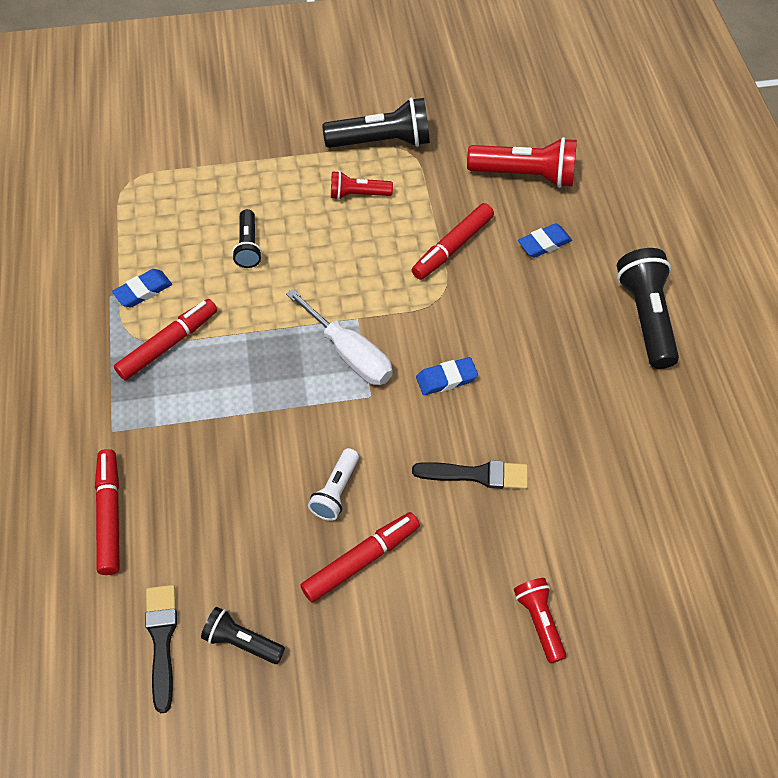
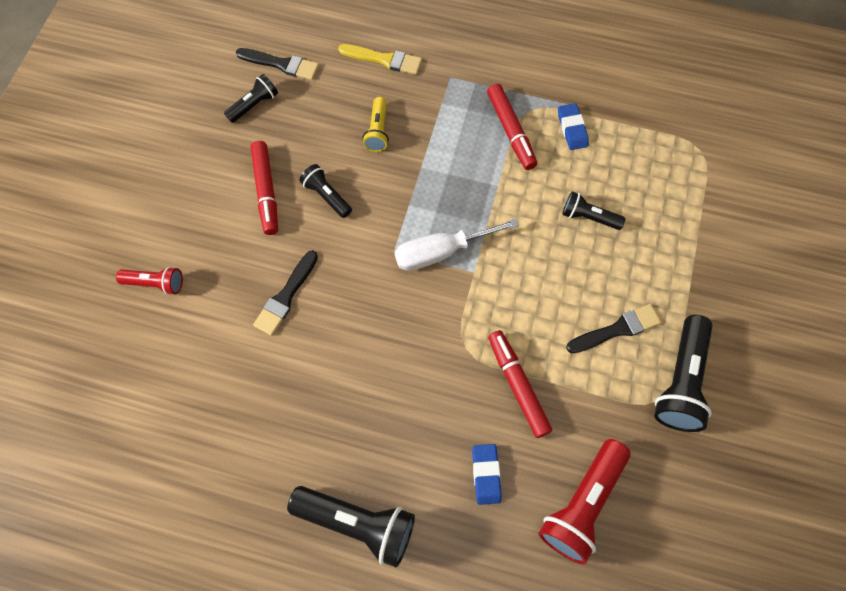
camera: 115 degrees right, 10 degrees up
(110, 515) = (384, 59): red marker -> yellow brush
(223, 476) = (378, 131): none -> yellow flashlight
(336, 491) = (327, 196): white flashlight -> black flashlight
(358, 194) = (616, 329): red flashlight -> black brush
(446, 379) = (381, 314): blue eraser -> none

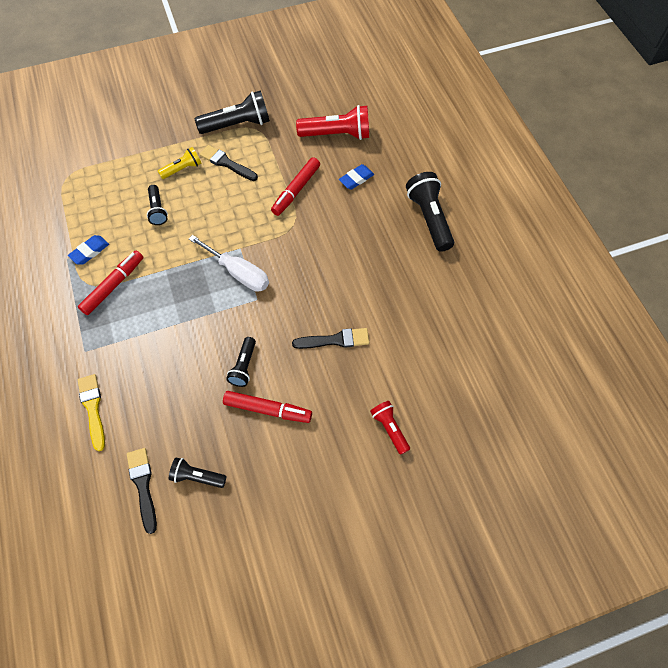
camera: 125 degrees left, 5 degrees down
(266, 191) = (267, 409): red marker -> red marker turned 60 degrees clockwise
(378, 131) = (166, 369): yellow flashlight -> yellow flashlight (182, 169)

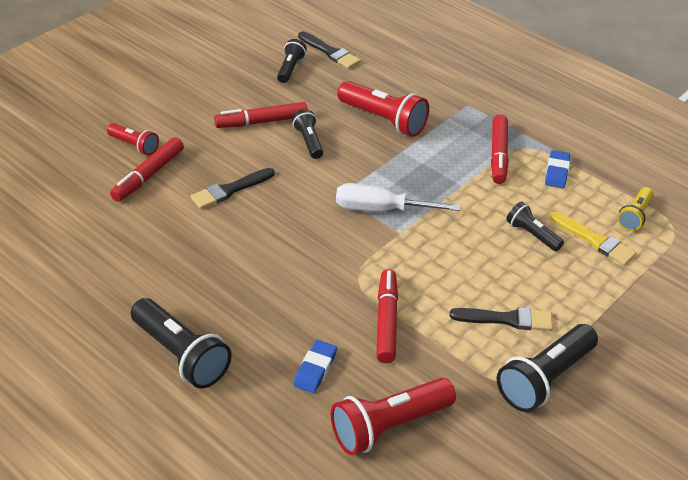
camera: 150 degrees right, 20 degrees down
(93, 408) = (418, 76): yellow brush -> yellow brush (594, 240)
(167, 364) = (383, 120): none -> red flashlight
(182, 169) = (554, 290): yellow flashlight -> yellow flashlight (634, 216)
(197, 476) = (290, 69): black flashlight -> black flashlight turned 60 degrees counterclockwise
(391, 385) = (149, 175): none -> red marker

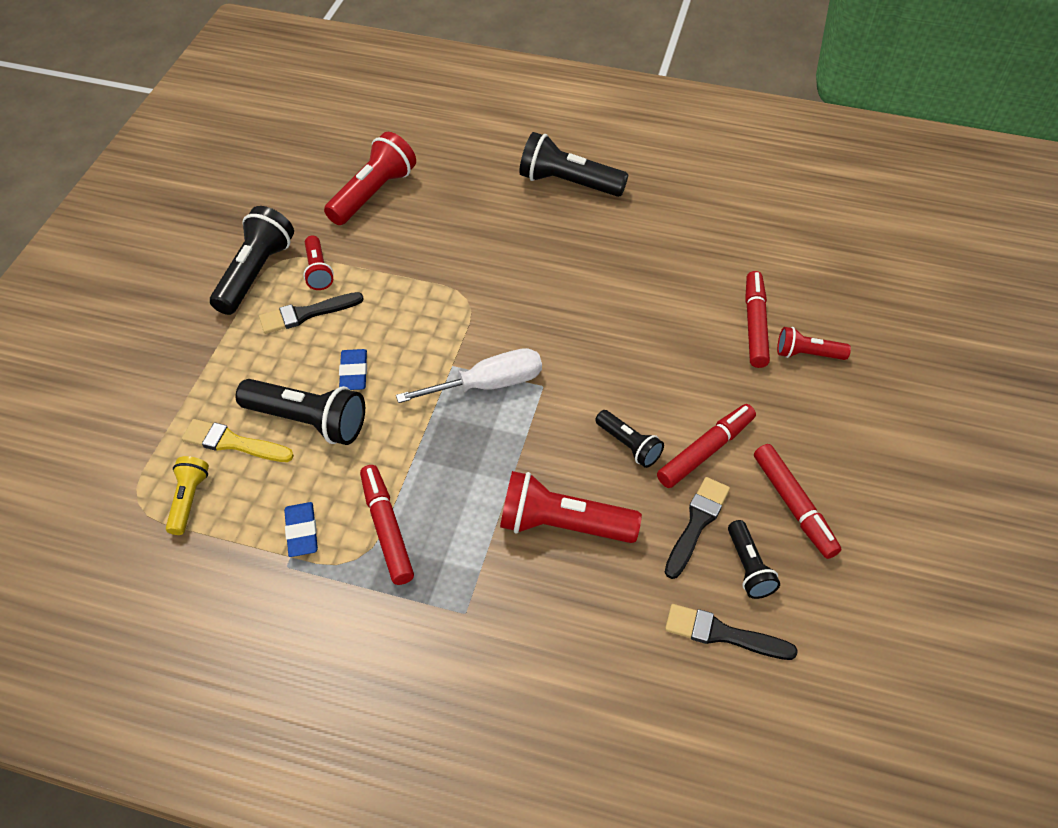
camera: 155 degrees right, 10 degrees up
(230, 190) = (660, 343): black brush -> black brush (696, 524)
(315, 369) = (455, 211): blue eraser -> blue eraser (354, 373)
(386, 321) = (418, 270): red marker -> red marker (793, 505)
(481, 358) = (318, 271): none -> red flashlight
(532, 235) = (308, 421): black flashlight -> black flashlight, size x1.75

